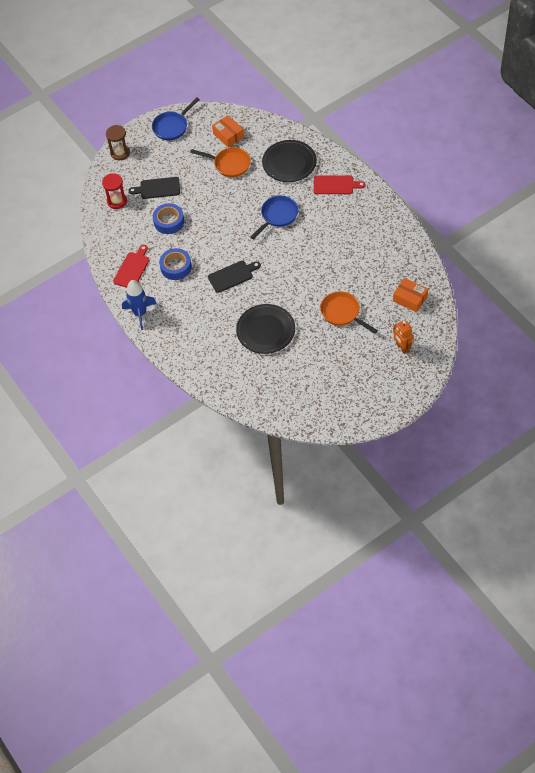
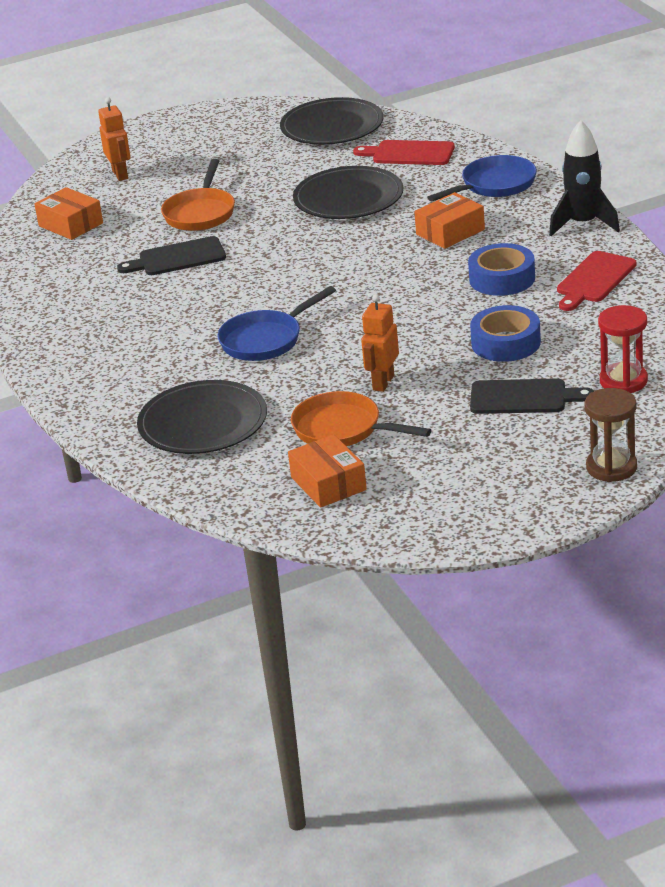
camera: 170 degrees left, 25 degrees down
(140, 313) = (583, 224): blue rocket -> black rocket
(172, 127) = (468, 511): blue pan -> blue pan (494, 185)
(206, 303) = (450, 232): none -> orange box
(218, 192) = (383, 383): none -> orange robot
(232, 276) = (389, 263): black cutting board -> black cutting board (178, 258)
(292, 404) = (332, 126): none -> black plate
(335, 185) = (119, 380): red cutting board -> red cutting board (409, 153)
(342, 313) = (200, 213): orange pan -> orange pan turned 45 degrees clockwise

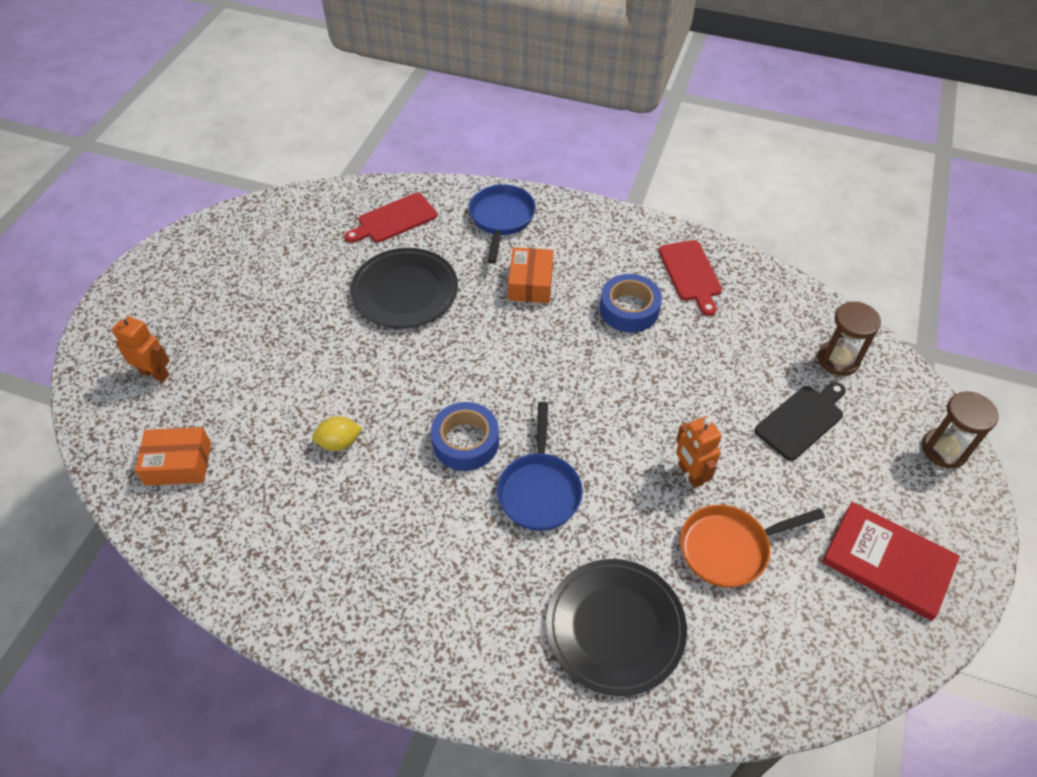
camera: 50 degrees left, 20 degrees up
(178, 258) = (339, 443): black cutting board -> yellow lemon
(200, 213) = (293, 377): orange pan -> none
(328, 483) = (800, 619): orange box -> none
(332, 126) = (292, 222): black plate -> none
(444, 493) = (888, 562): none -> red book
(506, 343) = (717, 372): blue tape -> blue tape (465, 442)
(583, 224) = (613, 224): black rocket -> none
(623, 381) = (838, 359): red hourglass -> brown hourglass

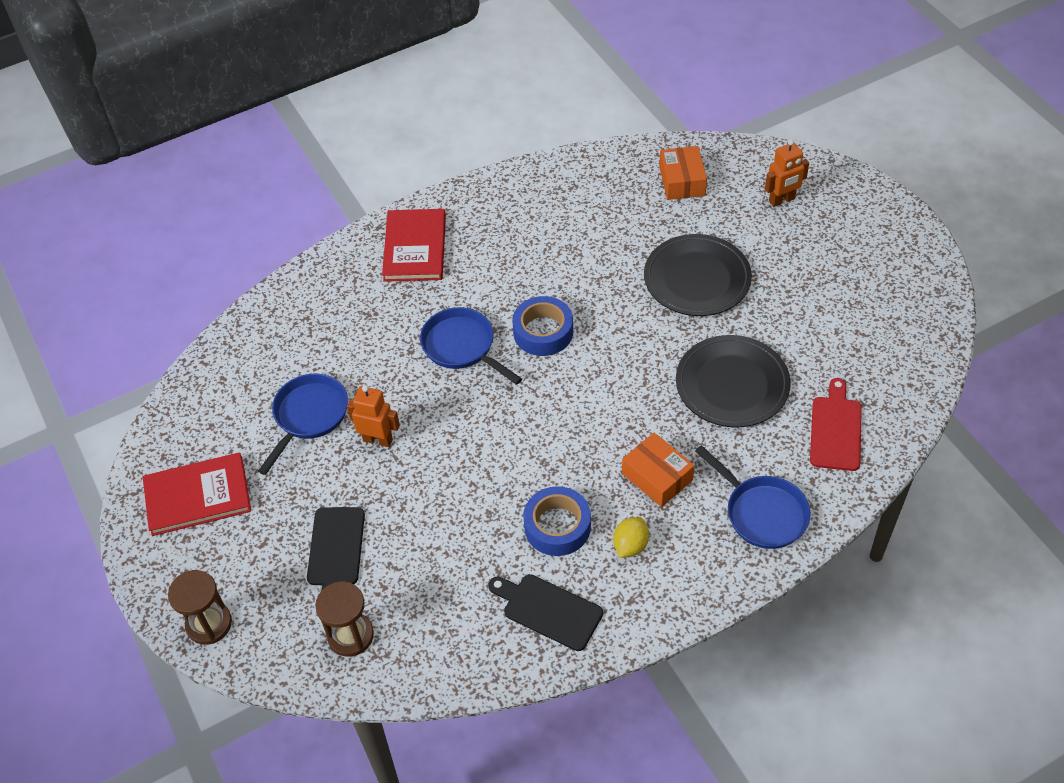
camera: 135 degrees right, 0 degrees up
(178, 463) = (682, 181): orange box -> orange box turned 45 degrees counterclockwise
(339, 443) = (615, 265): yellow lemon -> yellow lemon (630, 545)
(460, 636) = (415, 248): none -> red book
(615, 627) = (335, 319): black plate -> black plate (697, 278)
(690, 273) = (548, 610): red cutting board -> black cutting board
(729, 548) = (308, 416): orange pan -> blue pan

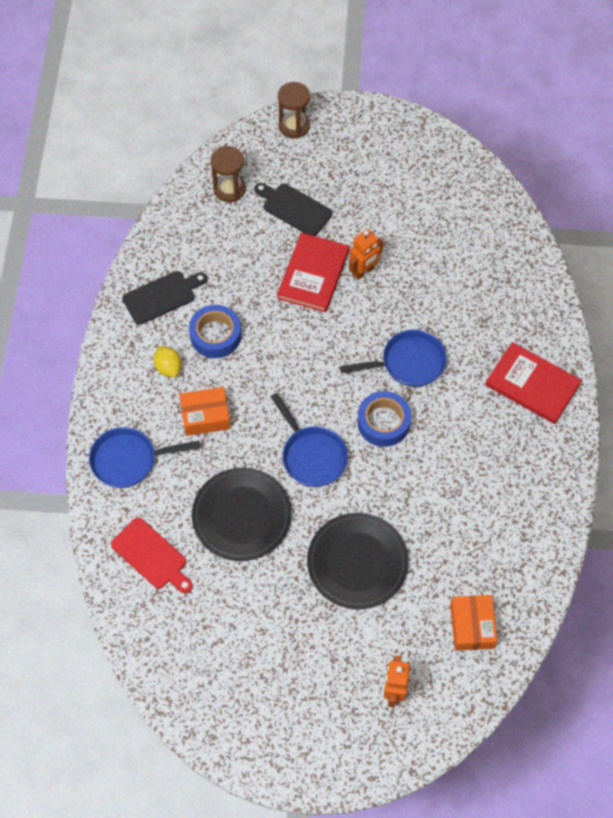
camera: 120 degrees right, 10 degrees up
(198, 496) = (394, 156): red book -> red book (313, 274)
(308, 416) = (414, 242): blue pan -> blue pan (311, 455)
(682, 181) = (472, 626): orange box -> orange box turned 60 degrees clockwise

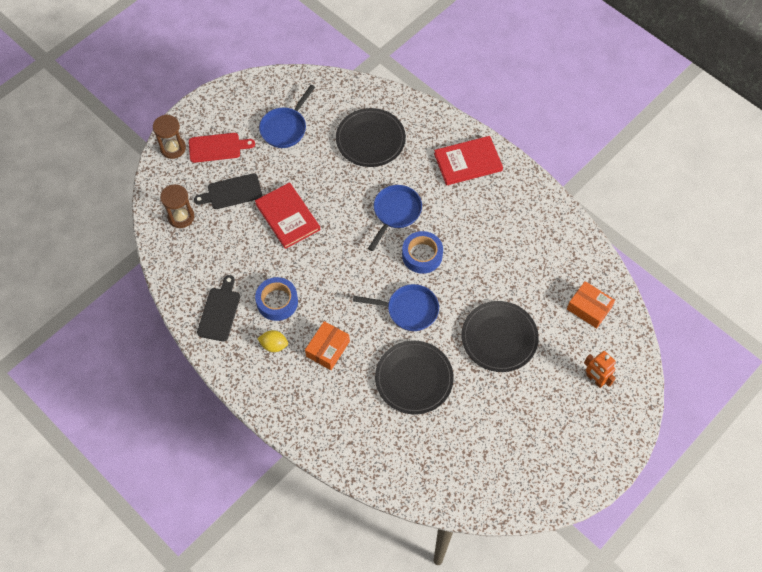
camera: 50 degrees left, 0 degrees up
(129, 460) = (317, 416): blue pan -> blue pan (285, 128)
(151, 556) = (395, 450): red cutting board -> red cutting board (217, 147)
(364, 271) = (312, 189): orange robot -> none
(469, 278) = (370, 139): none -> black plate

